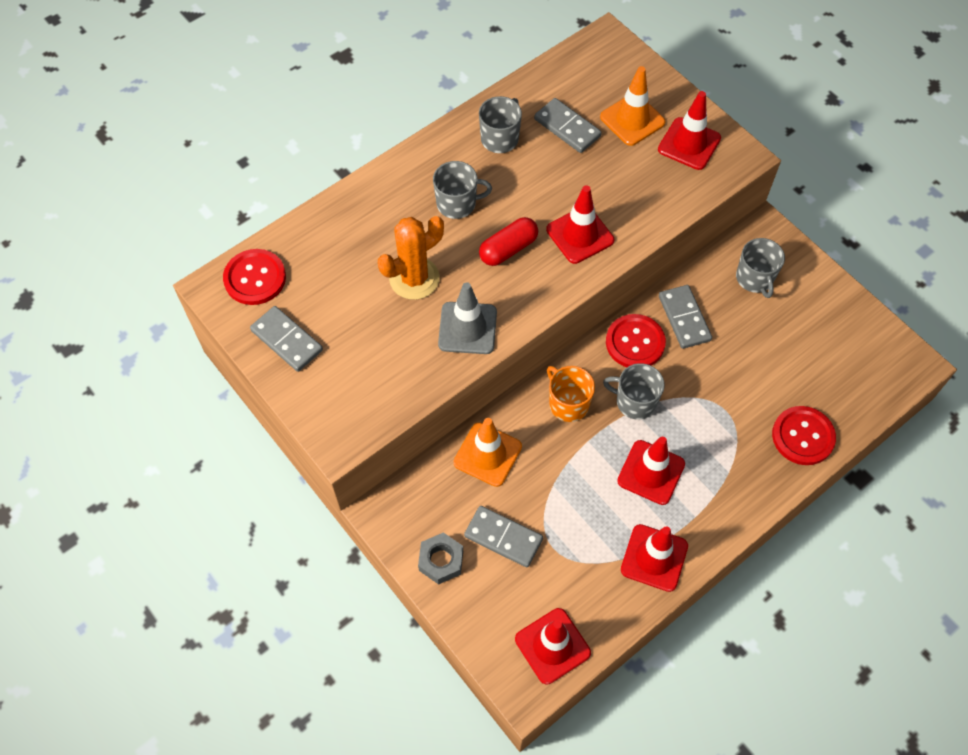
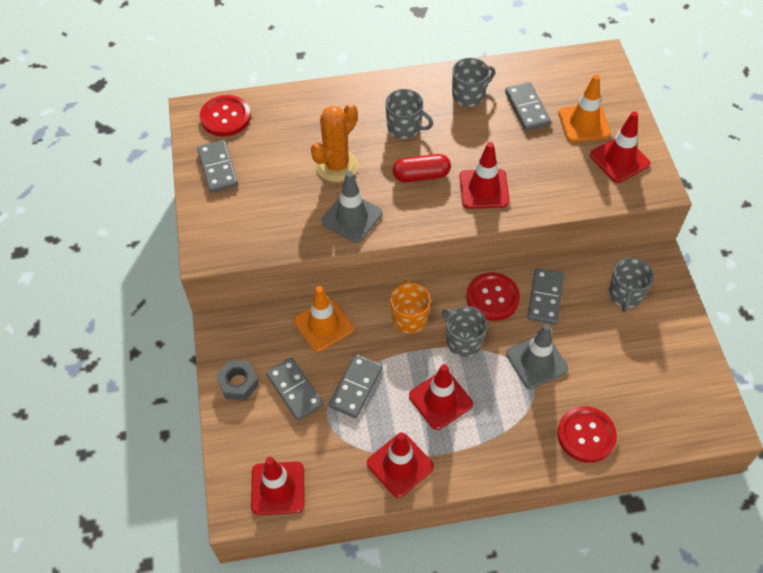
camera: 30 degrees right, 5 degrees down
(414, 278) = (337, 166): orange cactus -> orange cactus turned 45 degrees counterclockwise
(562, 502) = (356, 387): none -> grey domino
(715, 387) = (536, 361): none -> grey traffic cone

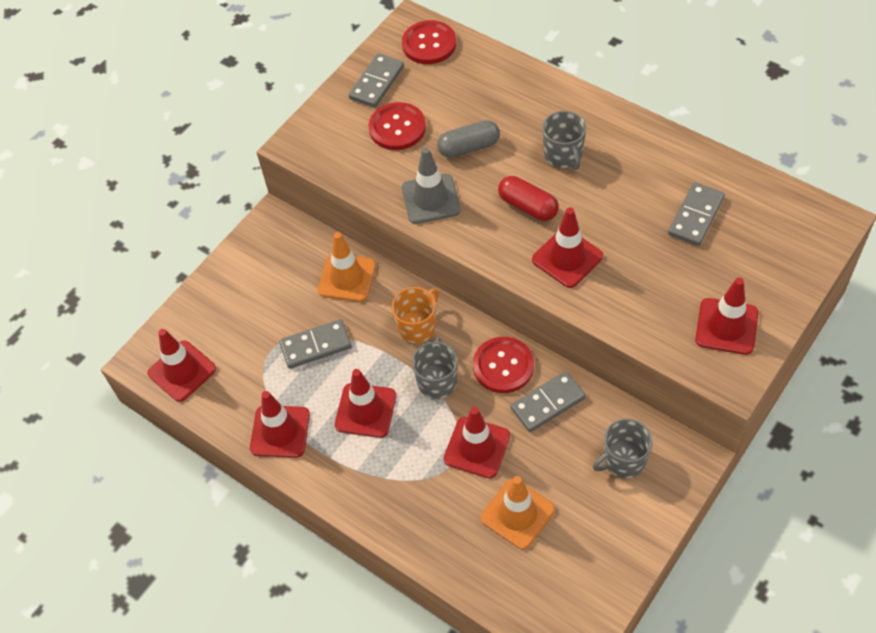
camera: 50 degrees right, 0 degrees up
(238, 383) = (240, 271): grey nut -> none
(294, 390) = (271, 310): grey domino -> none
(337, 166) = (469, 147): orange cactus -> grey capsule
(469, 95) = (656, 166): grey mug -> none
(536, 361) = (477, 447): grey traffic cone -> red traffic cone
(584, 123) = (734, 269): orange traffic cone -> orange traffic cone (517, 514)
(586, 435) = (445, 540): red button -> red button (397, 128)

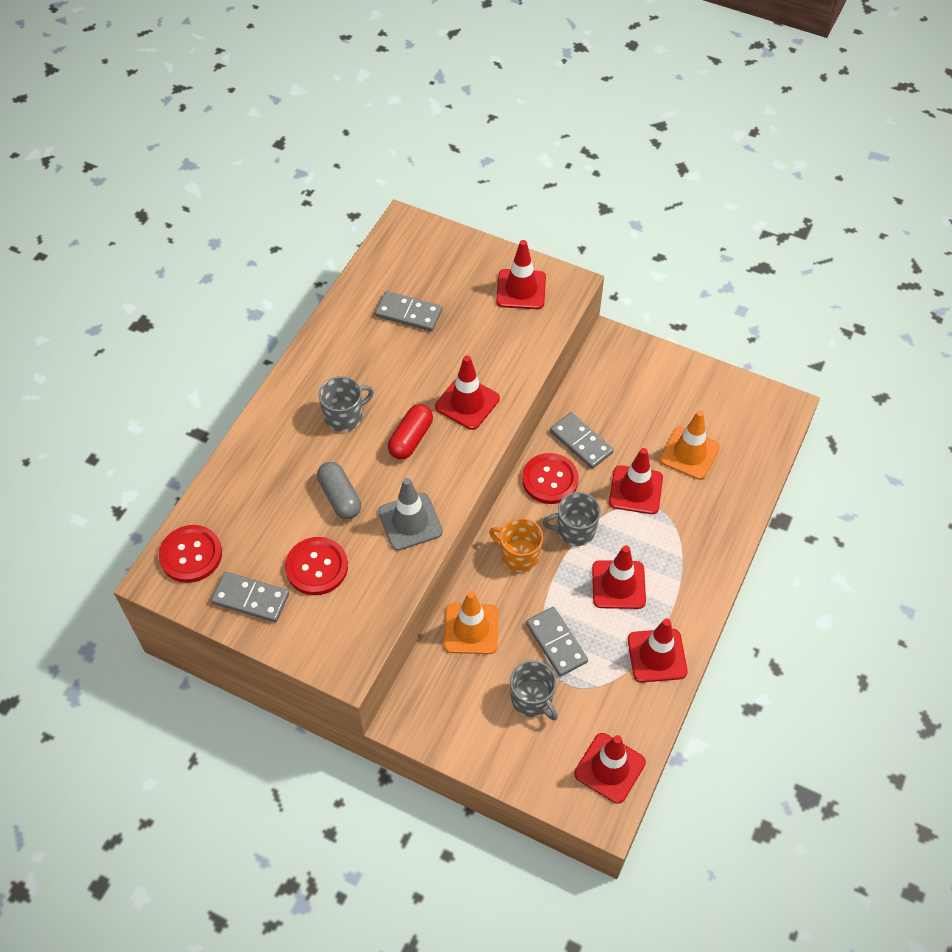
camera: 105 degrees left, 0 degrees up
(623, 460) = (623, 385): grey mug -> grey mug (532, 699)

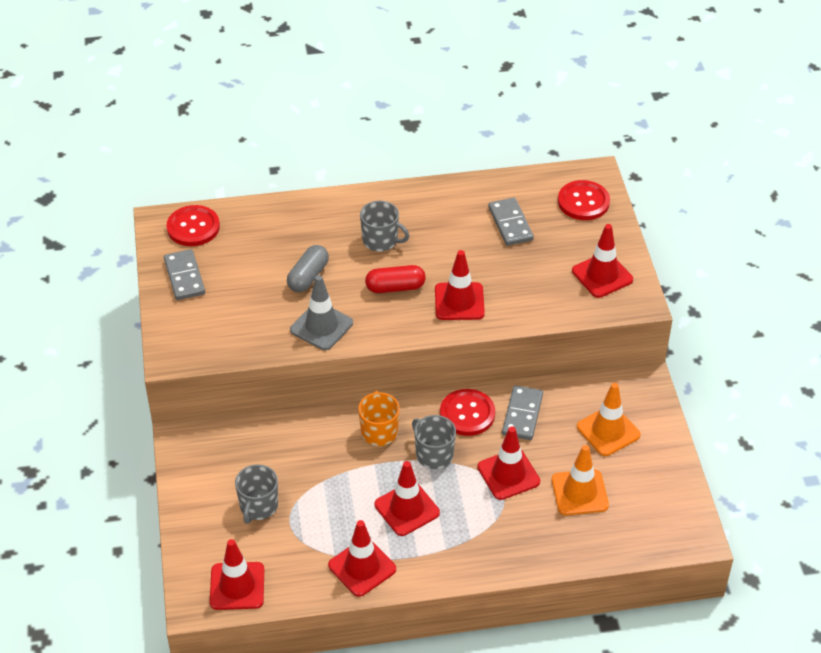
camera: 55 degrees right, 10 degrees down
(317, 567) = (239, 297): red button -> red button (583, 202)
(471, 629) = (289, 437): orange traffic cone -> orange traffic cone (608, 431)
(556, 643) = (320, 496): grey domino -> none

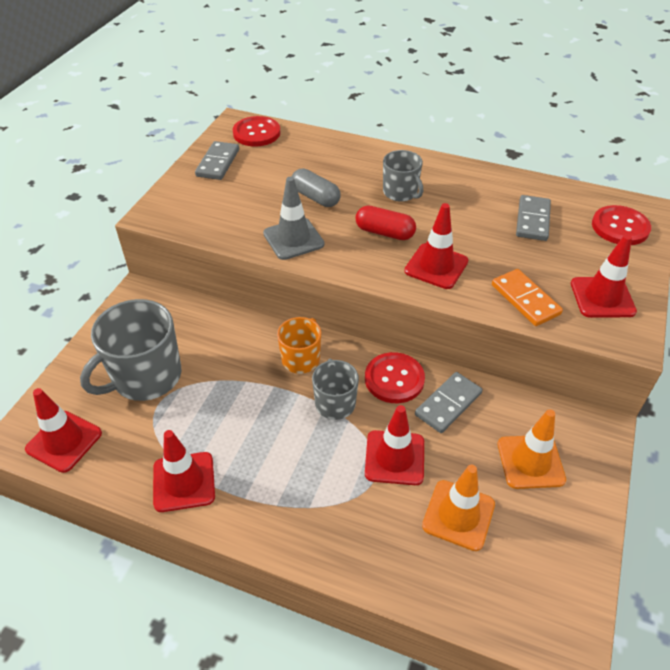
camera: 30 degrees right, 0 degrees up
(258, 506) = (145, 377): grey mug -> grey mug, size x1.73
(308, 277) = (315, 197): grey capsule -> grey capsule turned 75 degrees clockwise
(407, 509) = (270, 444): red traffic cone -> none
(546, 302) = (525, 299): none -> orange domino

